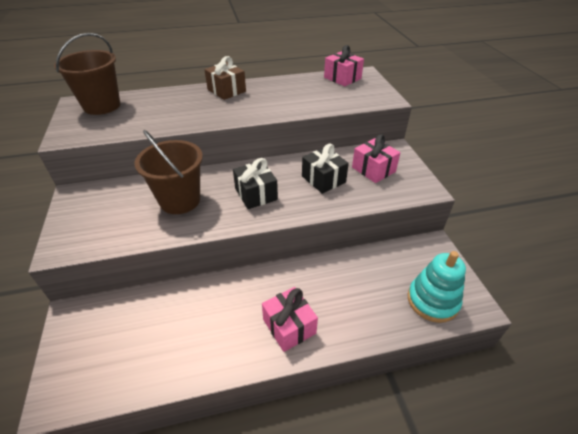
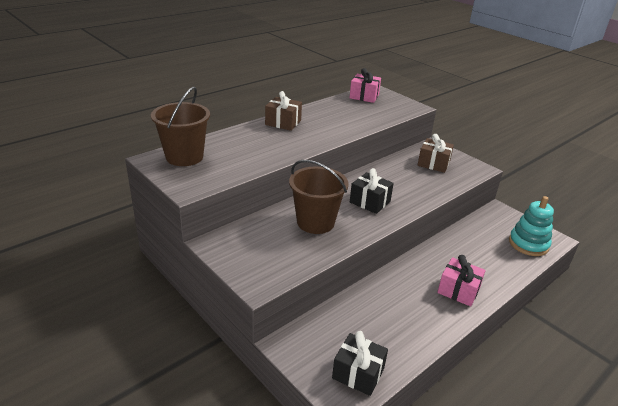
camera: 30 degrees left, 10 degrees down
(323, 179) = (406, 179): black gift -> black gift (358, 373)
(373, 169) = (433, 163): pink gift -> brown gift

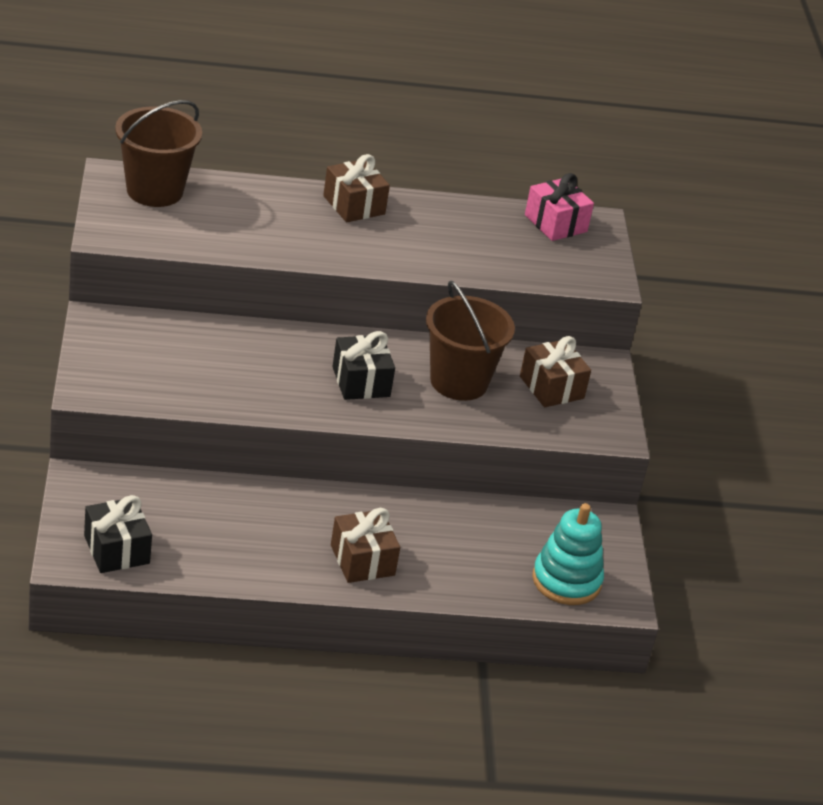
camera: 35 degrees right, 5 degrees up
(315, 222) = (249, 365): brown bucket -> brown bucket (459, 382)
(458, 290) = (362, 560): pink gift -> brown gift

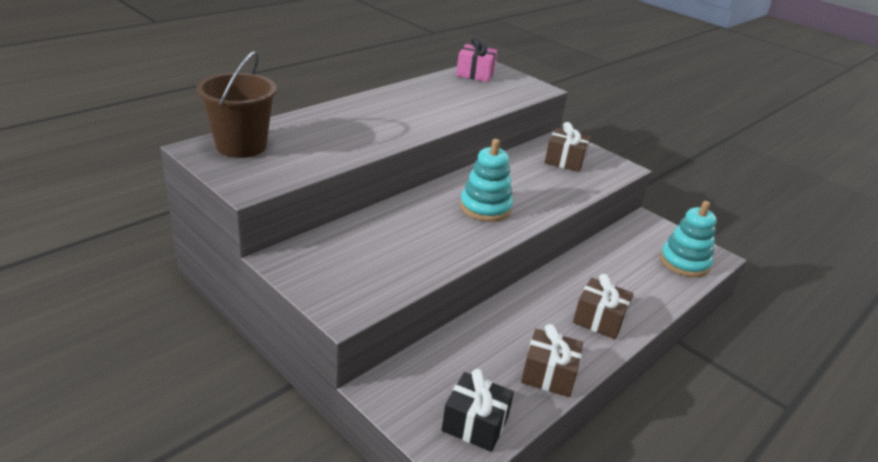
camera: 40 degrees left, 5 degrees down
(354, 205) = (371, 104): brown gift -> brown gift (548, 375)
(361, 382) = (485, 207): black gift -> turquoise stacking toy
(459, 382) = (526, 181): brown bucket -> none

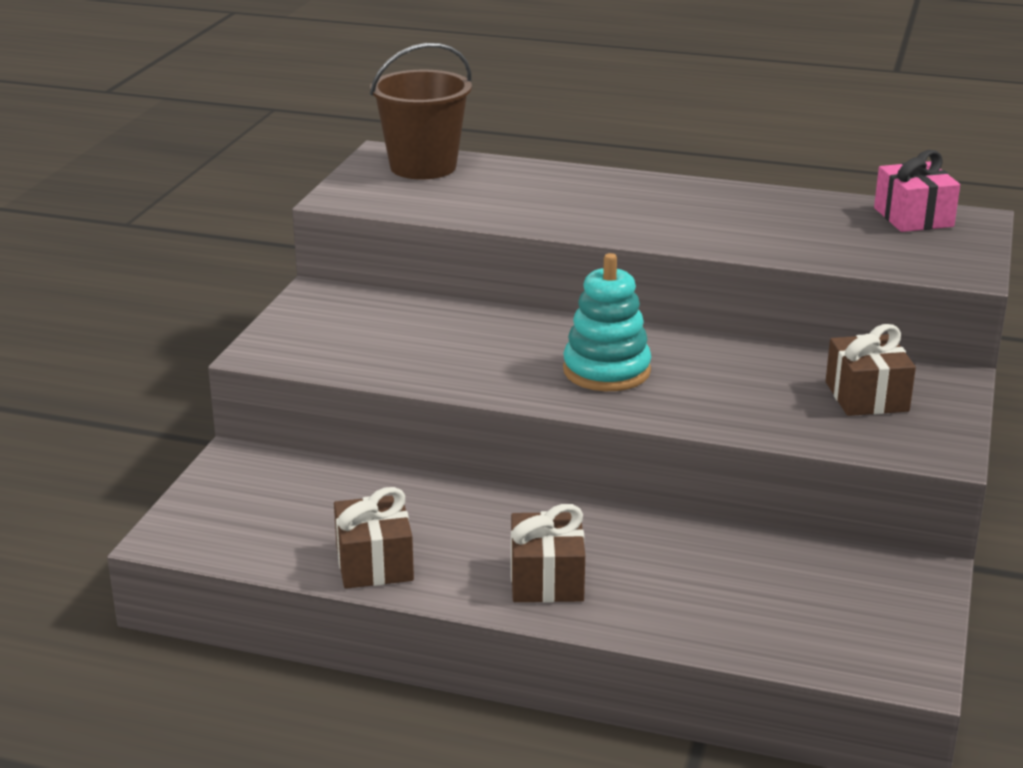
camera: 65 degrees right, 5 degrees down
(475, 424) = (233, 533): black gift -> none
(684, 262) = (833, 636): turquoise stacking toy -> none

